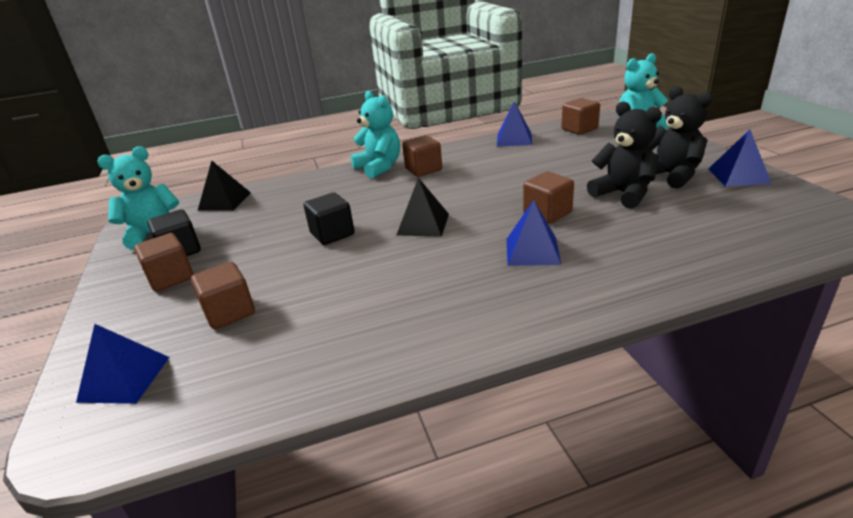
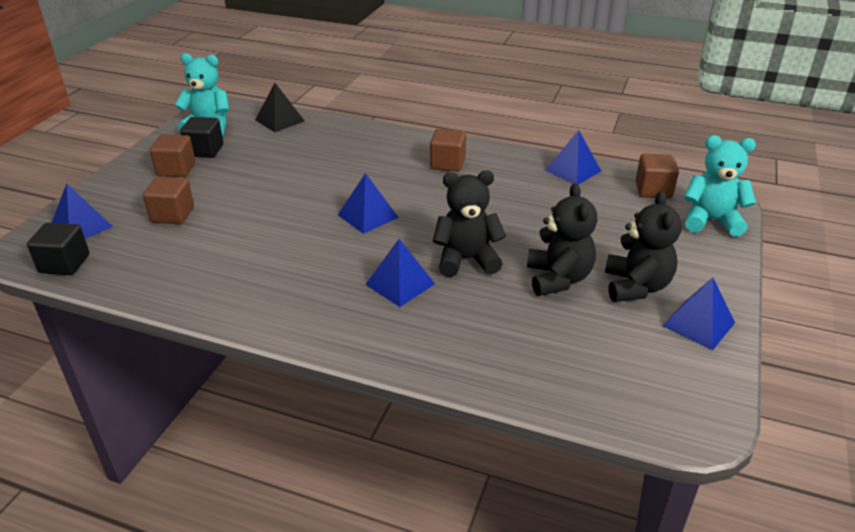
camera: 35 degrees right, 5 degrees up
(332, 234) = (302, 189): black cube -> black cube (64, 264)
(379, 167) = (419, 143): turquoise teddy bear -> none
(423, 224) = (368, 216): black pyramid -> blue pyramid
(547, 213) = (466, 259): brown cube -> black teddy bear

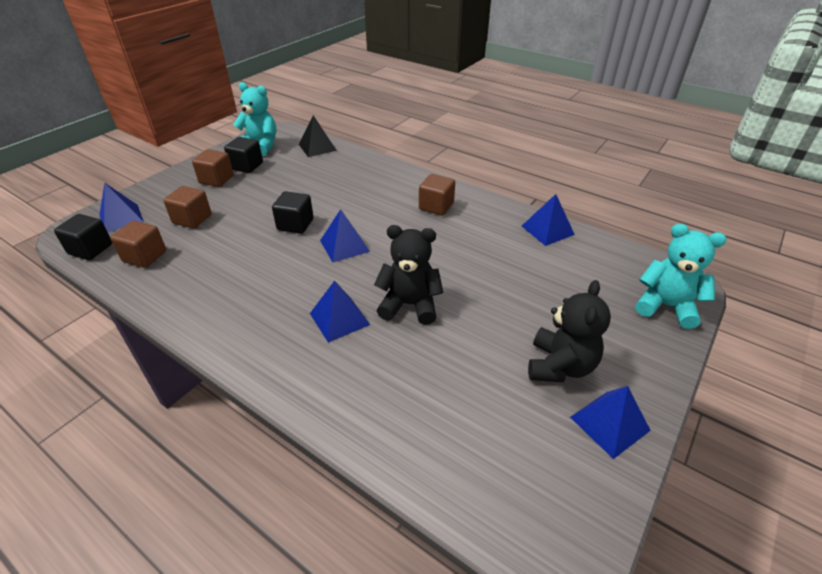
camera: 15 degrees right, 5 degrees up
(300, 203) = (295, 224): none -> black cube
(558, 279) = (486, 342): black teddy bear -> none
(653, 190) = (618, 263): brown cube -> brown cube (145, 256)

